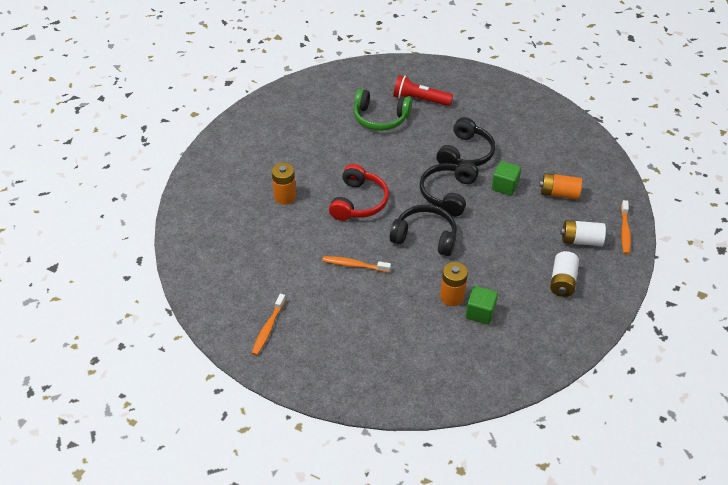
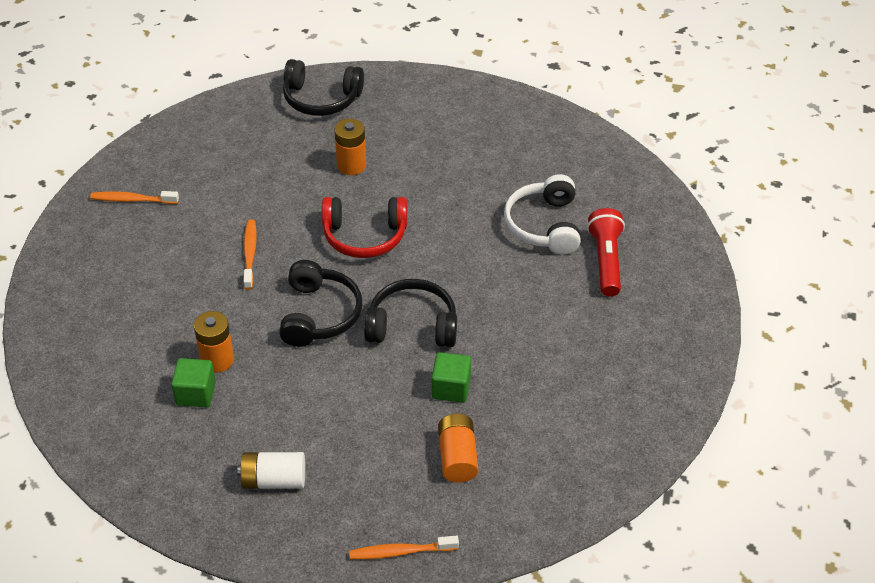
camera: 75 degrees right, 0 degrees up
(380, 118) = (544, 225): green headphones -> white headphones
(465, 153) = (506, 332): black headphones -> black headphones (321, 98)
(581, 240) = (363, 495): white battery -> none

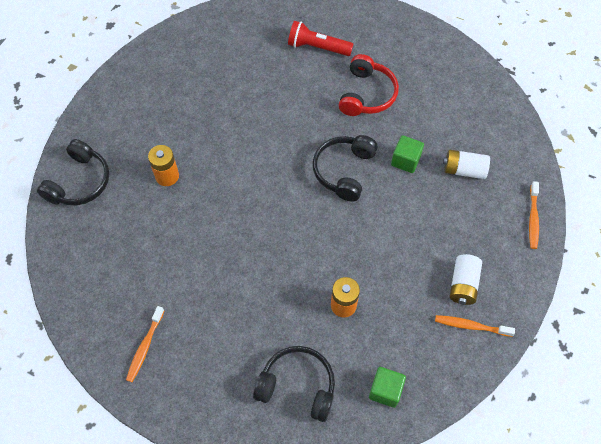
camera: 75 degrees left, 15 degrees up
(196, 393) = (373, 325): green cube -> green cube (385, 390)
(250, 254) = (239, 264): orange toothbrush -> orange toothbrush (471, 326)
(319, 314) = (317, 228): black headphones -> black headphones (297, 386)
(364, 236) = (246, 182): red headphones -> red headphones (366, 94)
(457, 457) = (464, 170): orange battery -> white battery
(544, 225) = (273, 72): white headphones -> none

